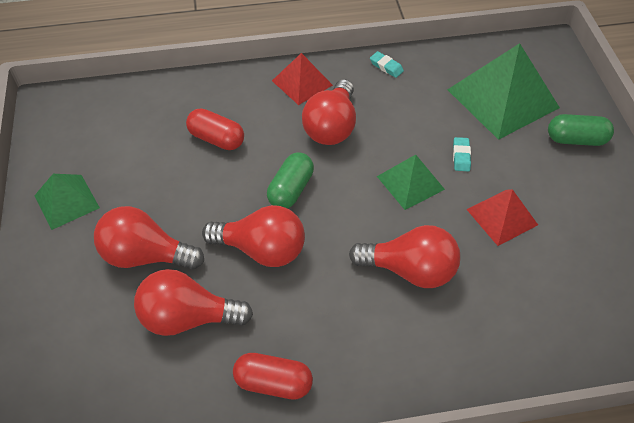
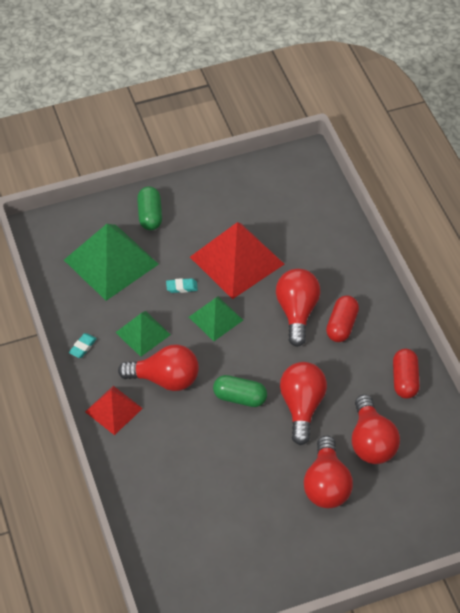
camera: 100 degrees left, 0 degrees up
(66, 201) = (288, 562): green pyramid -> green pyramid (143, 333)
(216, 139) = (195, 463): red capsule -> red capsule (341, 325)
(502, 217) = (236, 260): red pyramid -> red pyramid, size x1.78

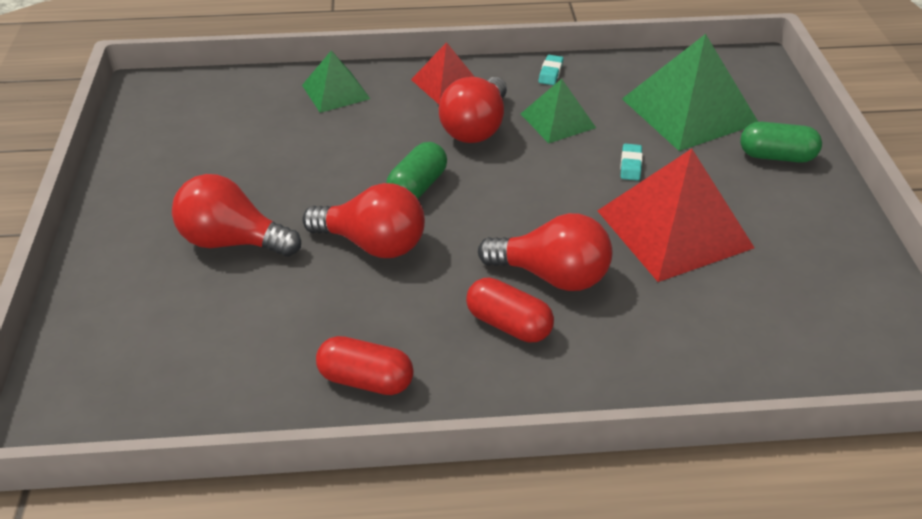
camera: 105 degrees right, 10 degrees down
(83, 347) = (550, 73): turquoise eraser -> turquoise eraser turned 60 degrees clockwise
(215, 318) = (564, 188): green pyramid -> green pyramid (335, 91)
(371, 442) = (272, 306): red light bulb -> none

